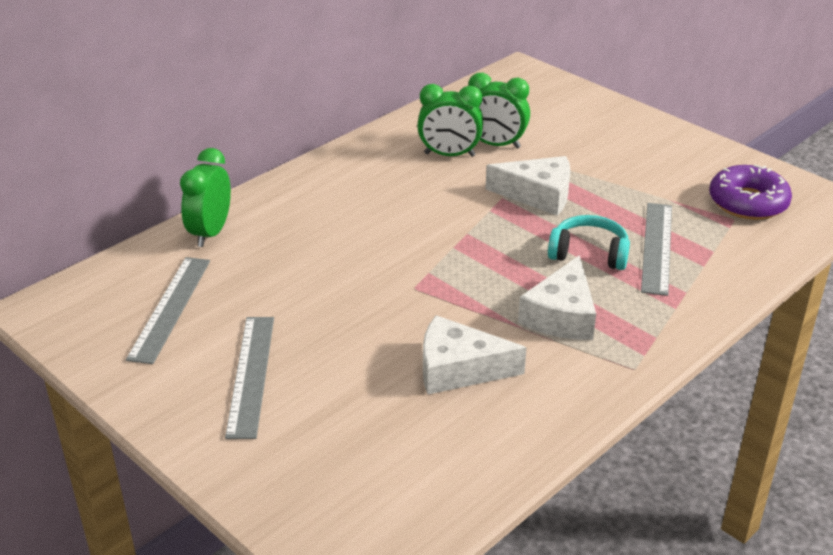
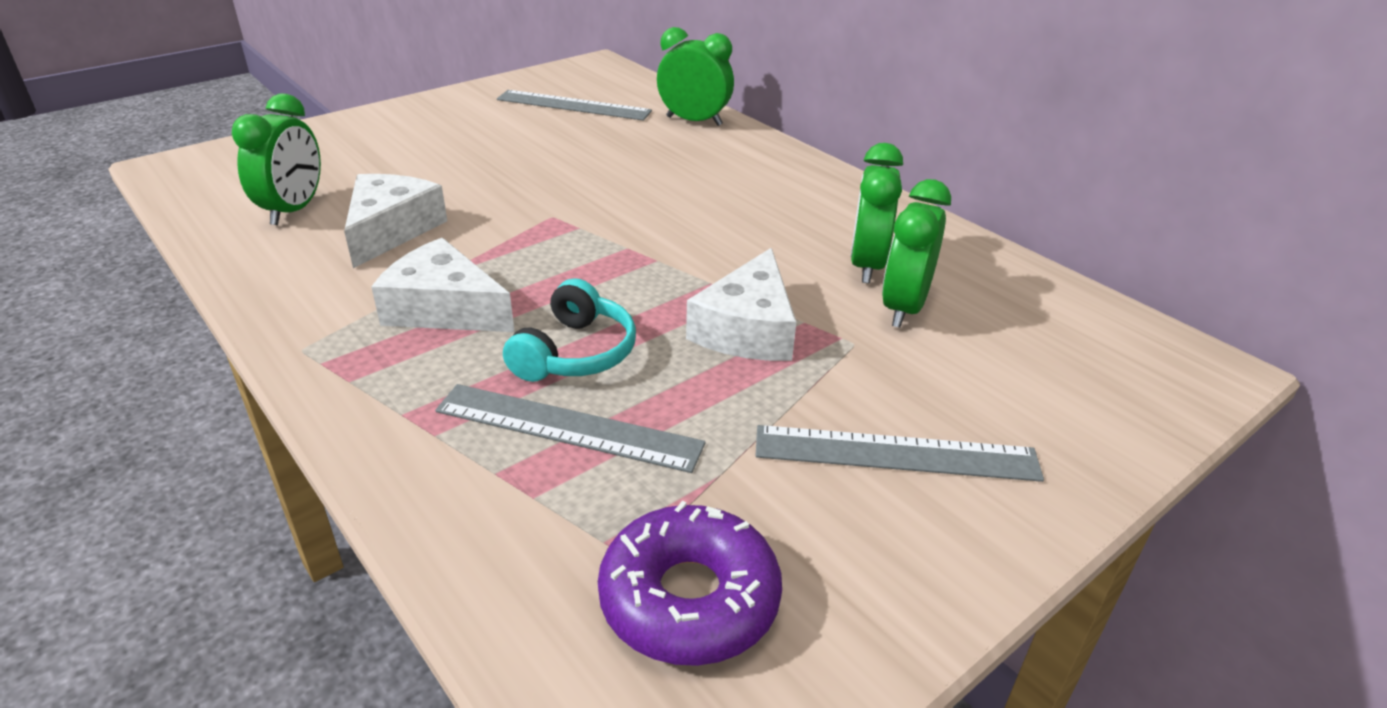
camera: 95 degrees right, 0 degrees up
(250, 375) = (455, 134): grey ruler -> grey ruler (896, 453)
(438, 440) = (294, 210): none -> green clock

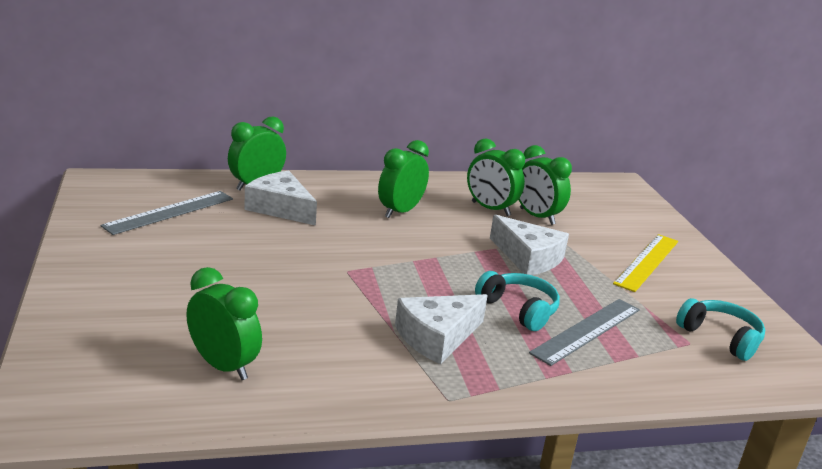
camera: 65 degrees left, 10 degrees down
(390, 230) = (305, 332): white cheese -> white cheese (281, 208)
(689, 599) = (720, 337): purple donut -> turquoise headphones
(754, 208) = (400, 211): none -> green clock
(896, 453) = (646, 262): grey ruler -> yellow ruler

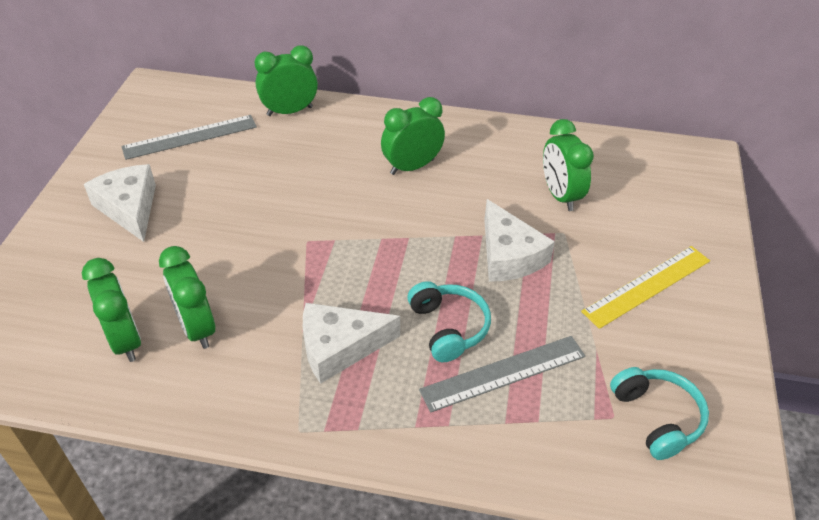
camera: 25 degrees right, 20 degrees up
(281, 208) = (295, 145): white cheese -> white cheese (129, 208)
(490, 209) = (514, 176): green clock -> green clock (197, 328)

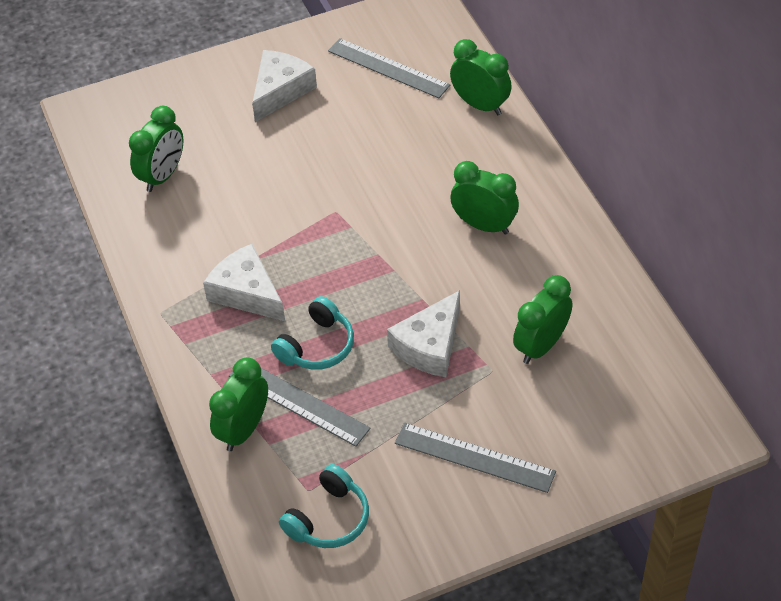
camera: 60 degrees right, 5 degrees up
(197, 328) = (201, 204): green clock -> green clock (243, 430)
(647, 285) = (474, 457): yellow ruler -> grey ruler

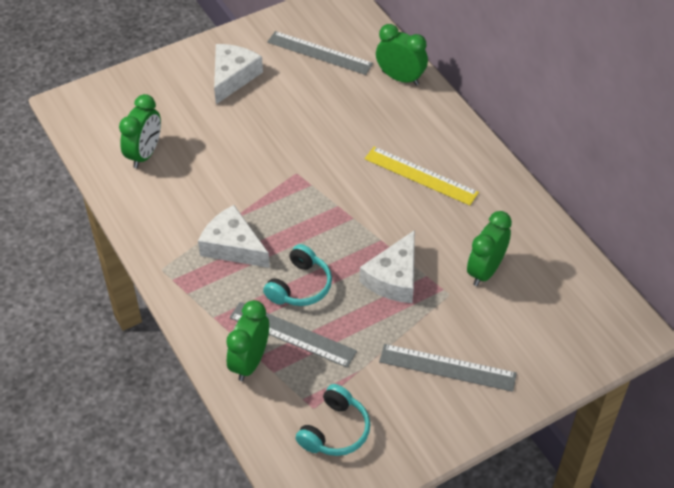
camera: 10 degrees left, 0 degrees up
(484, 225) = (421, 175): green clock -> yellow ruler

